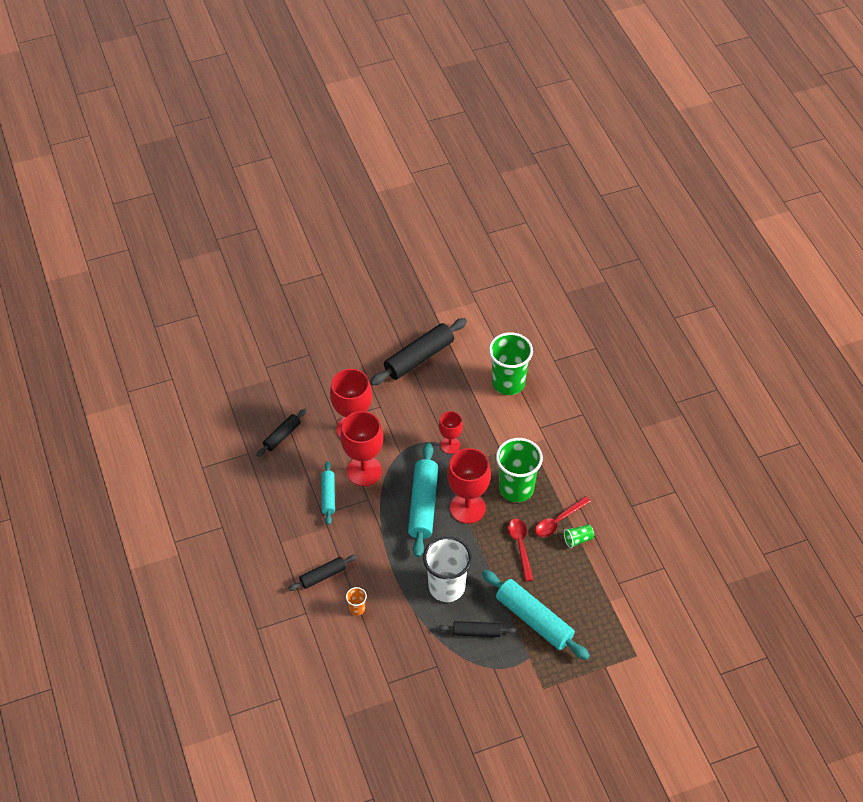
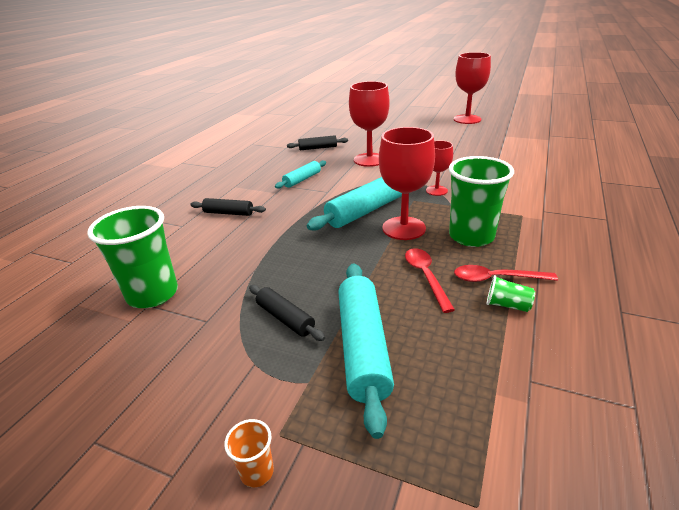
camera: 45 degrees right, 20 degrees down
(357, 608) = (217, 242): orange cup -> orange cup (257, 472)
(364, 471) = (346, 178): red goblet -> red goblet (467, 119)
(419, 358) = (466, 148): black rolling pin -> none
(446, 587) = (309, 268): white cup -> none
(508, 383) = (536, 179): green cup -> green cup (153, 294)
(520, 546) = (426, 277): red spoon -> red spoon turned 45 degrees counterclockwise

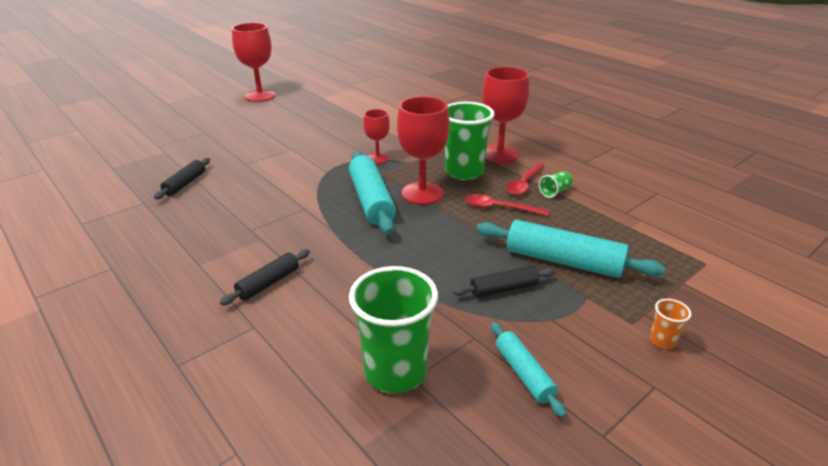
camera: 65 degrees left, 0 degrees up
(302, 179) = (254, 215): turquoise rolling pin -> turquoise rolling pin (524, 373)
(369, 160) = (268, 166): red goblet -> red goblet (499, 154)

